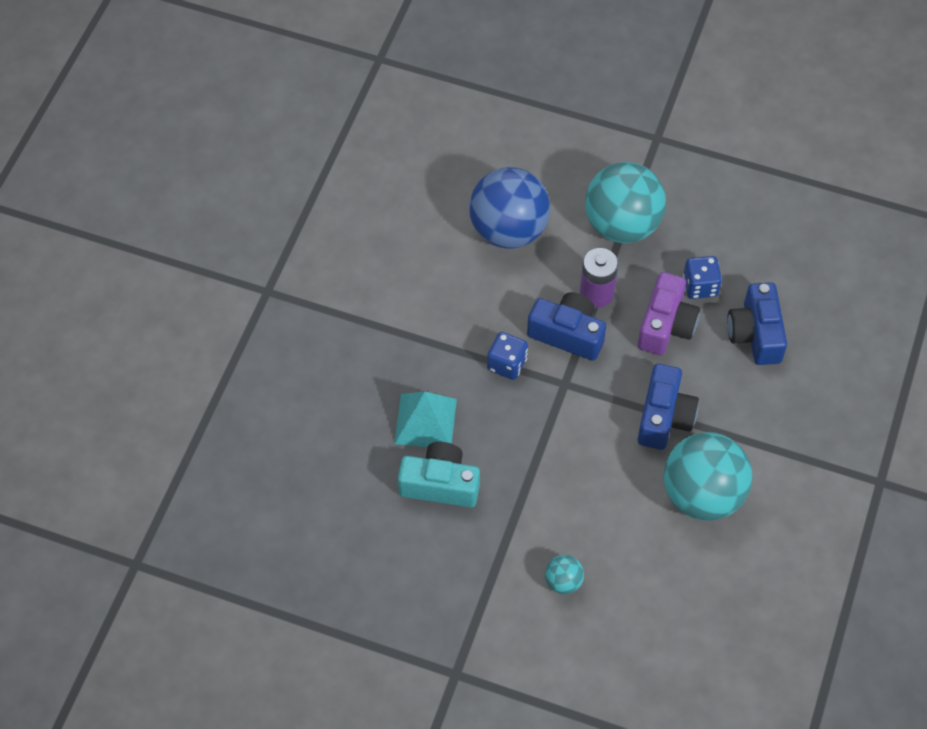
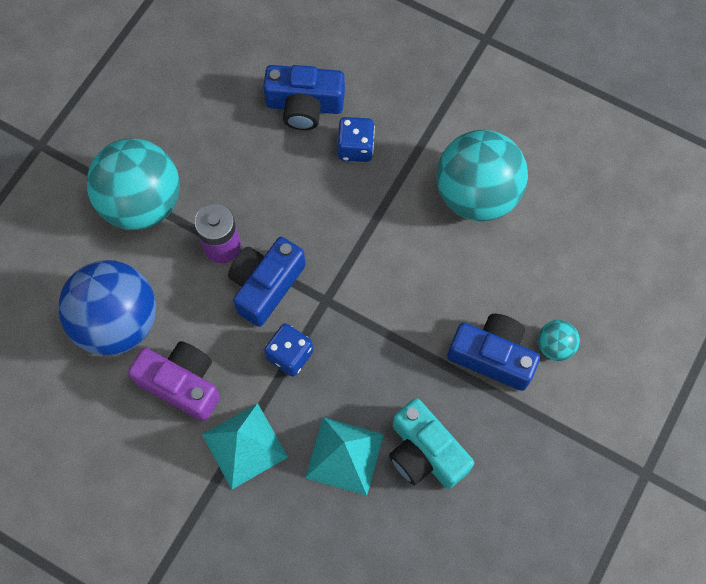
camera: 80 degrees left, 10 degrees up
(420, 344) = (244, 445): none -> turquoise pyramid
(440, 484) = (425, 452): turquoise camera -> turquoise camera turned 60 degrees counterclockwise
(664, 417) = (383, 211): blue camera -> blue camera (492, 356)
(666, 325) = (276, 186): purple camera -> purple camera (182, 384)
(700, 286) = (237, 144): blue dice -> blue dice (355, 148)

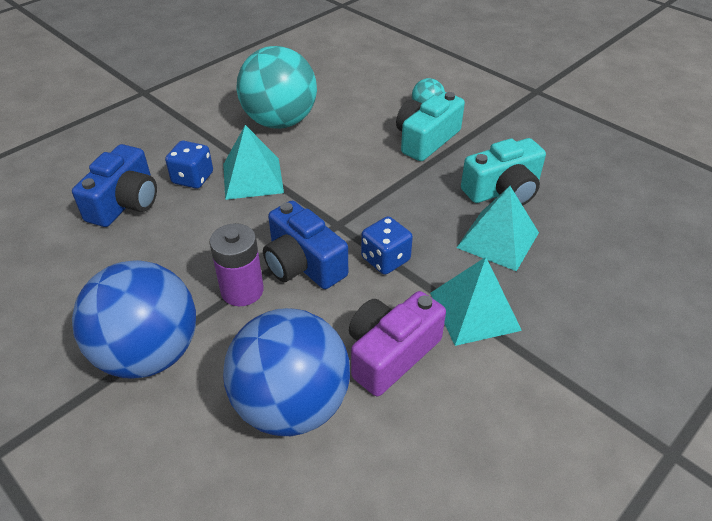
camera: 75 degrees left, 25 degrees down
(142, 203) = (149, 353): turquoise ball -> blue ball
(372, 201) = (253, 178): none -> turquoise pyramid
(492, 356) = (426, 139): blue camera -> turquoise camera

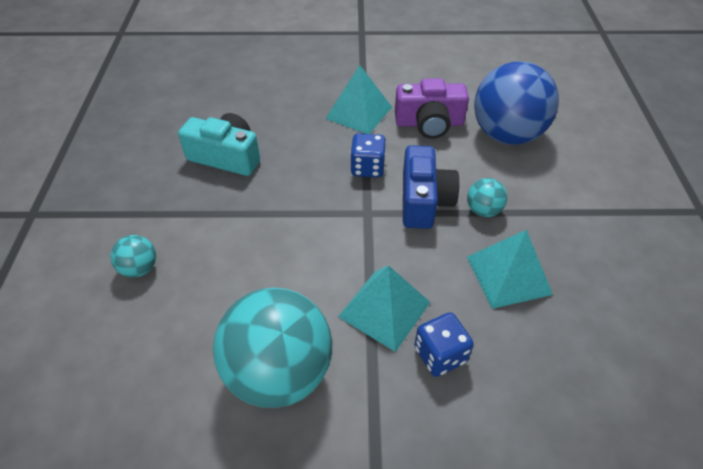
camera: 135 degrees left, 5 degrees up
(125, 202) = (528, 372): blue camera -> none
(149, 353) = (576, 210): blue ball -> none
(242, 290) = (483, 210): purple battery -> turquoise ball
(426, 139) = (197, 236): turquoise camera -> none
(498, 240) = (285, 133): turquoise pyramid -> turquoise pyramid (508, 275)

